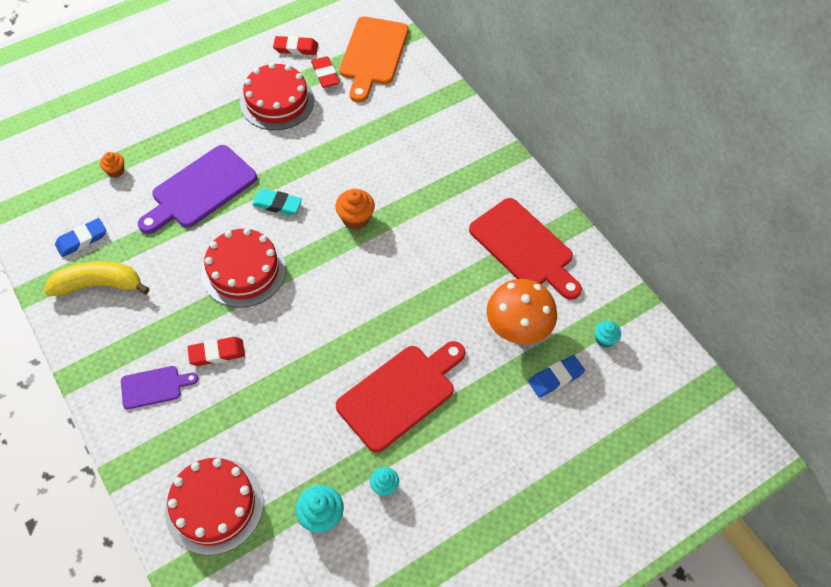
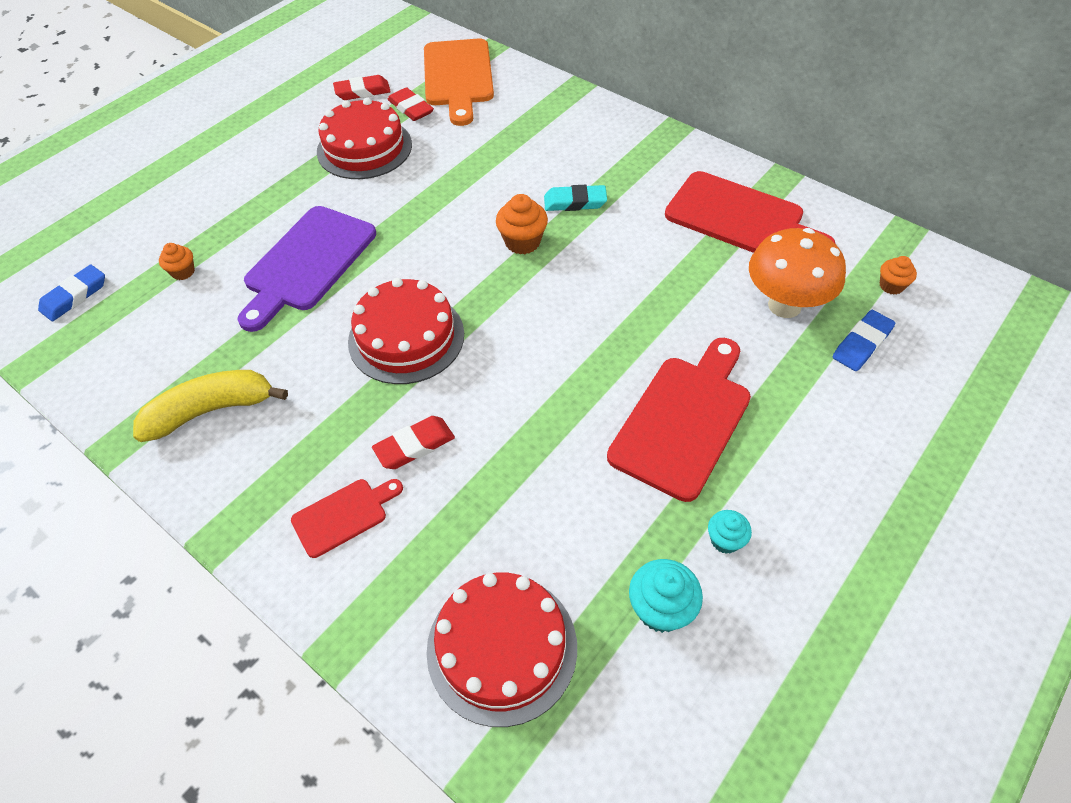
camera: 15 degrees left, 5 degrees down
(82, 239) = (165, 363): blue eraser -> blue eraser (74, 296)
(154, 387) = (344, 515): purple cutting board -> red cutting board
(277, 204) = (415, 253): turquoise eraser -> turquoise eraser (575, 202)
(604, 339) = (891, 286): turquoise cupcake -> orange cupcake

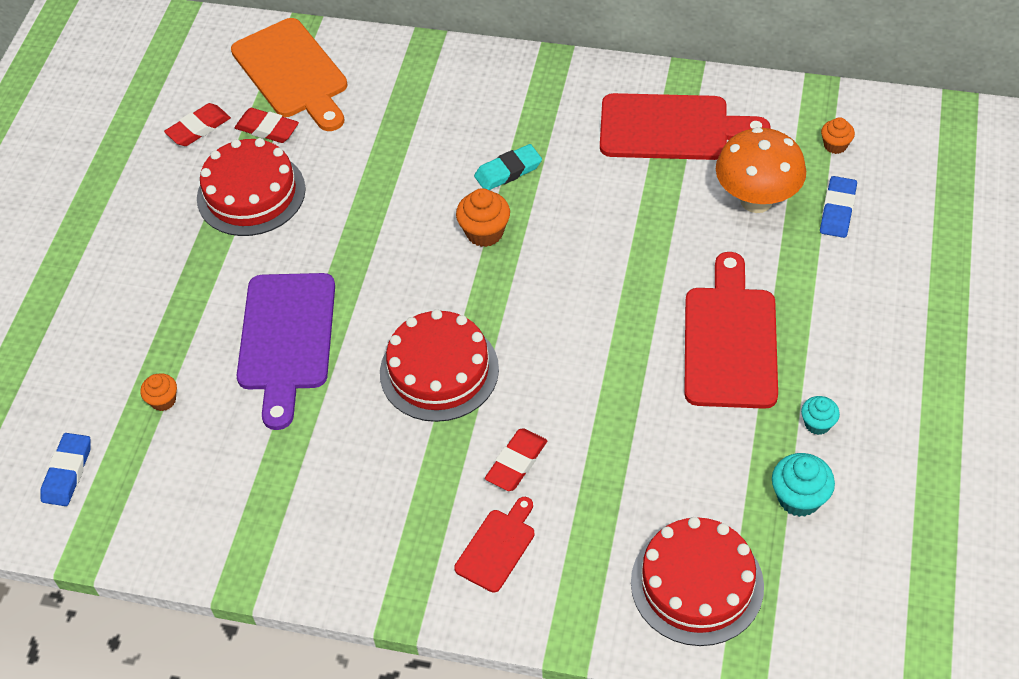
camera: 25 degrees left, 0 degrees up
(211, 410) = (305, 515): yellow banana -> none

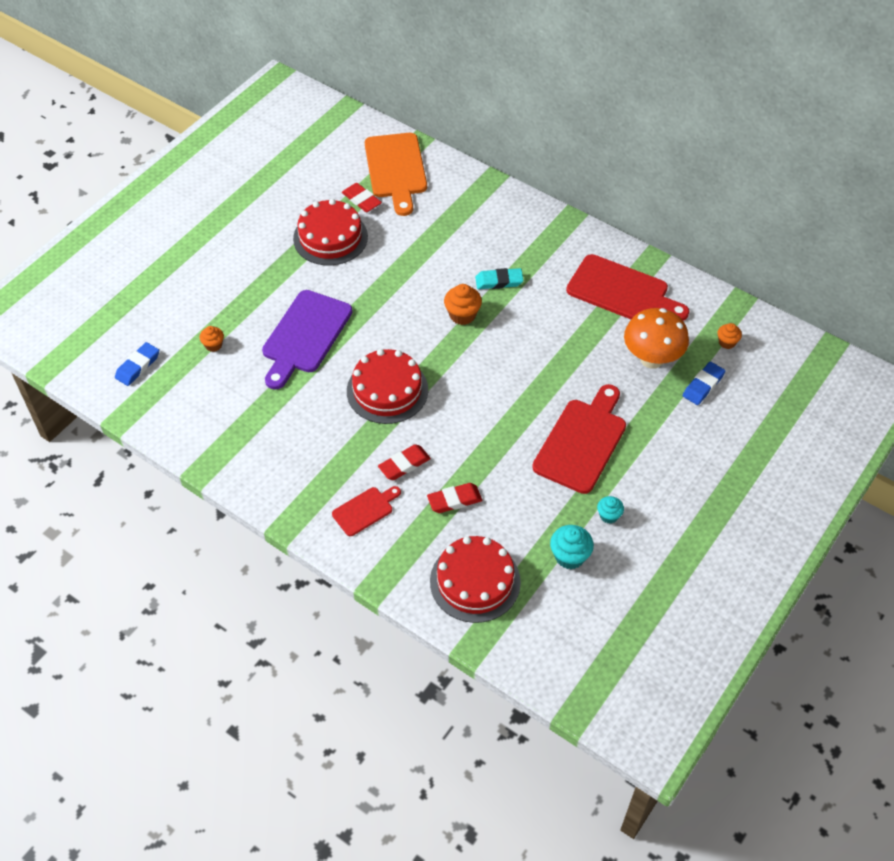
camera: 20 degrees right, 0 degrees up
(198, 128) = (319, 185): red eraser -> red eraser (454, 500)

